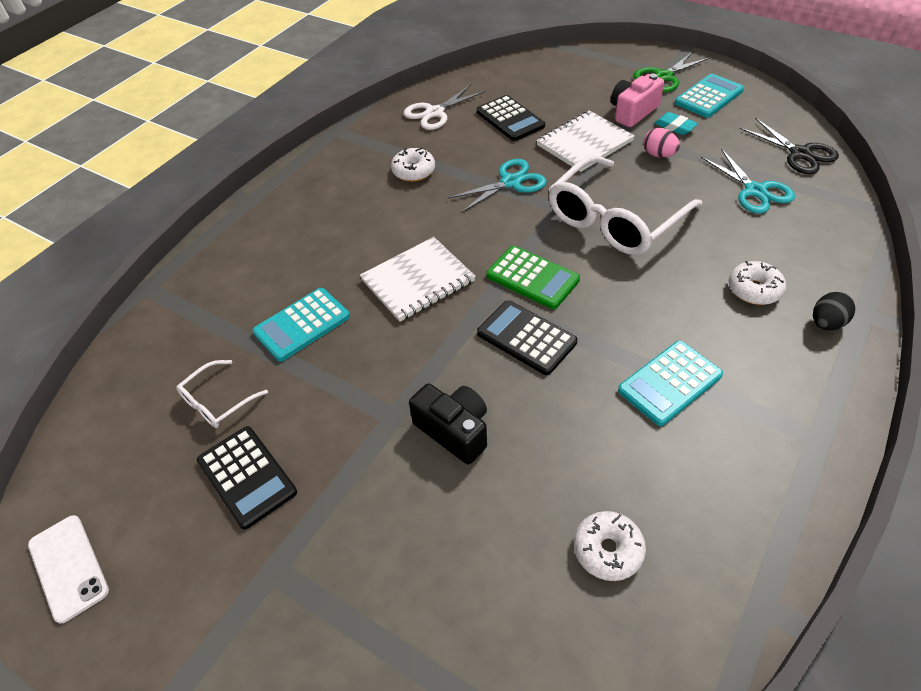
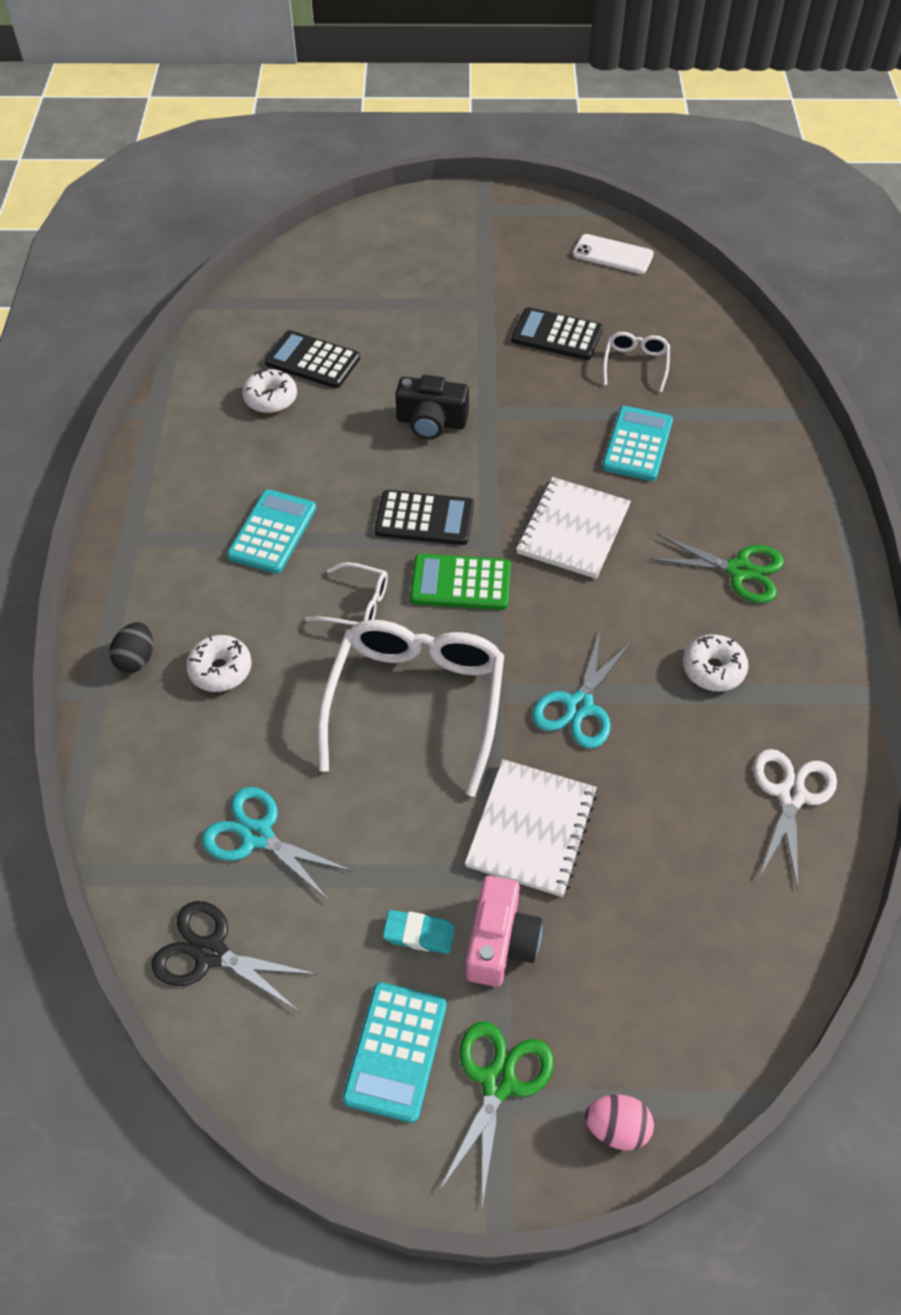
camera: 145 degrees right, 5 degrees up
(337, 212) = (739, 571): none -> green scissors
(510, 119) = (672, 833): black calculator -> black calculator (312, 361)
(623, 294) = (356, 605): none -> white glasses
(658, 155) = (415, 852): pink egg -> pink egg (617, 1127)

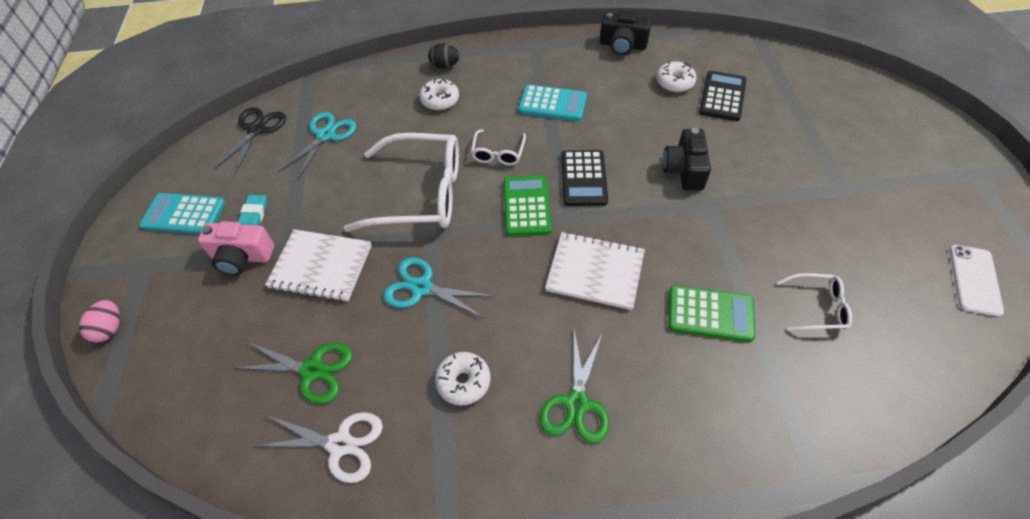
camera: 85 degrees right, 0 degrees up
(171, 436) = (622, 45): none -> black camera
(498, 1082) = (154, 265): green scissors -> green scissors (312, 370)
(556, 335) = (828, 242): black calculator -> none
(637, 444) = (710, 314): turquoise calculator -> green calculator

